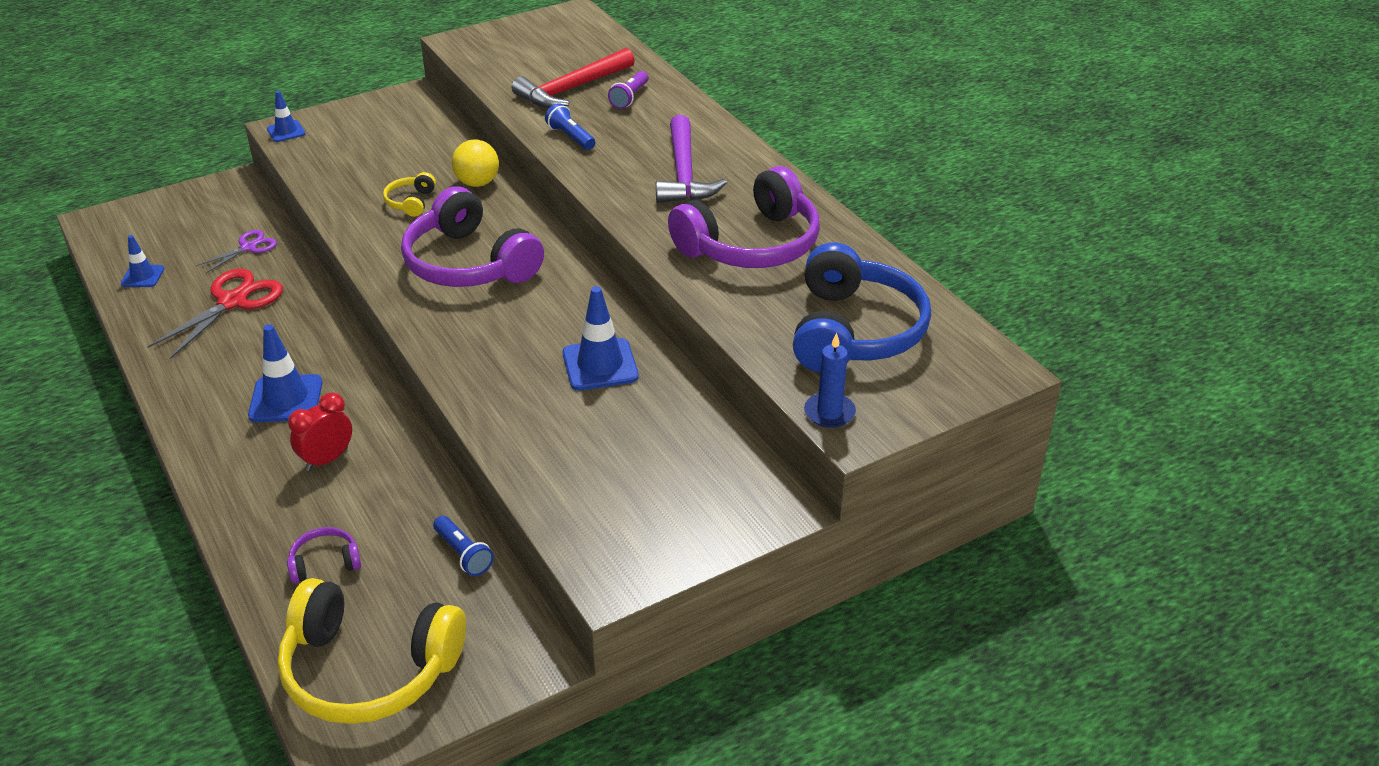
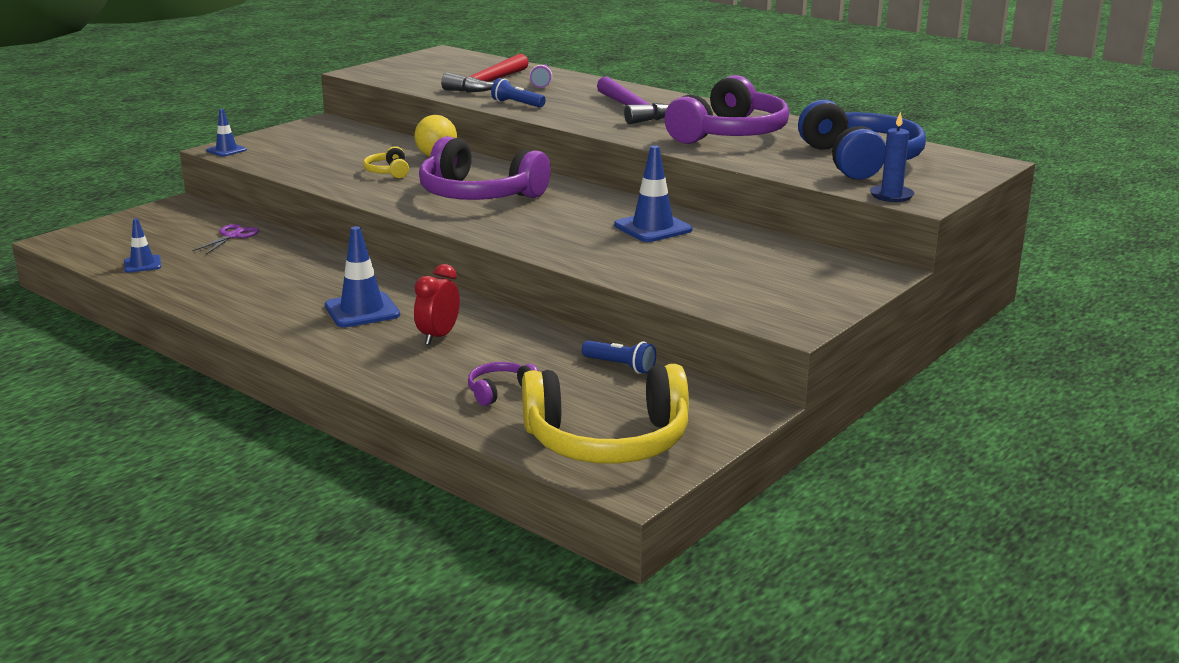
camera: 20 degrees left, 15 degrees down
(232, 302) = (250, 266): red scissors -> none

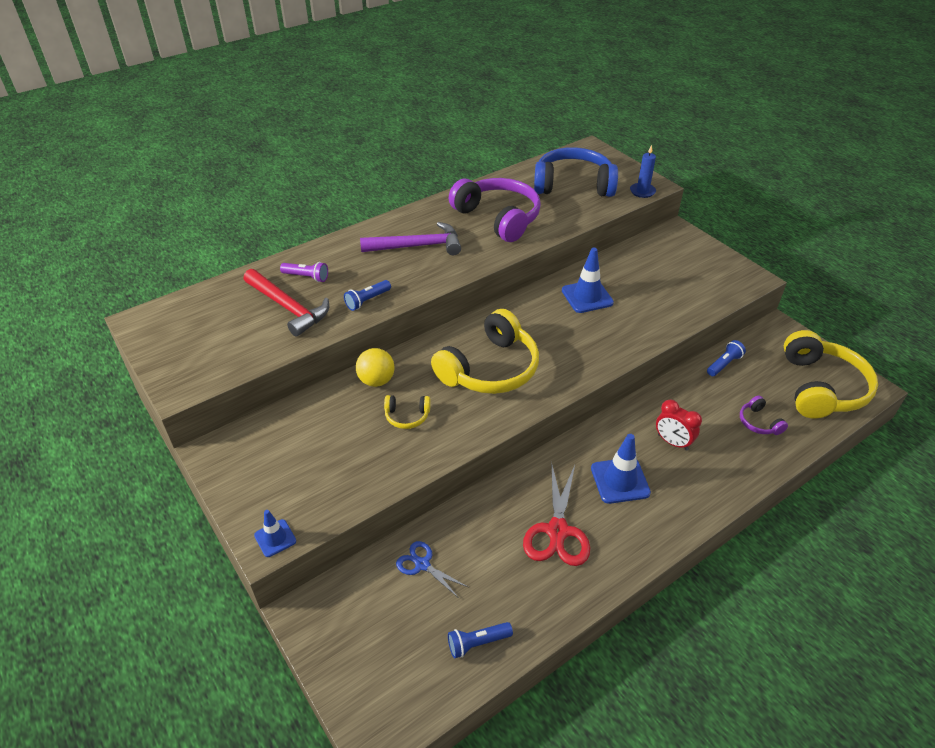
camera: 75 degrees left, 20 degrees up
(142, 264) = (477, 643): blue traffic cone -> blue flashlight
(232, 236) = (422, 564): purple scissors -> blue scissors
(280, 285) = (557, 531): none -> red scissors
(478, 195) = (490, 369): purple headphones -> yellow headphones

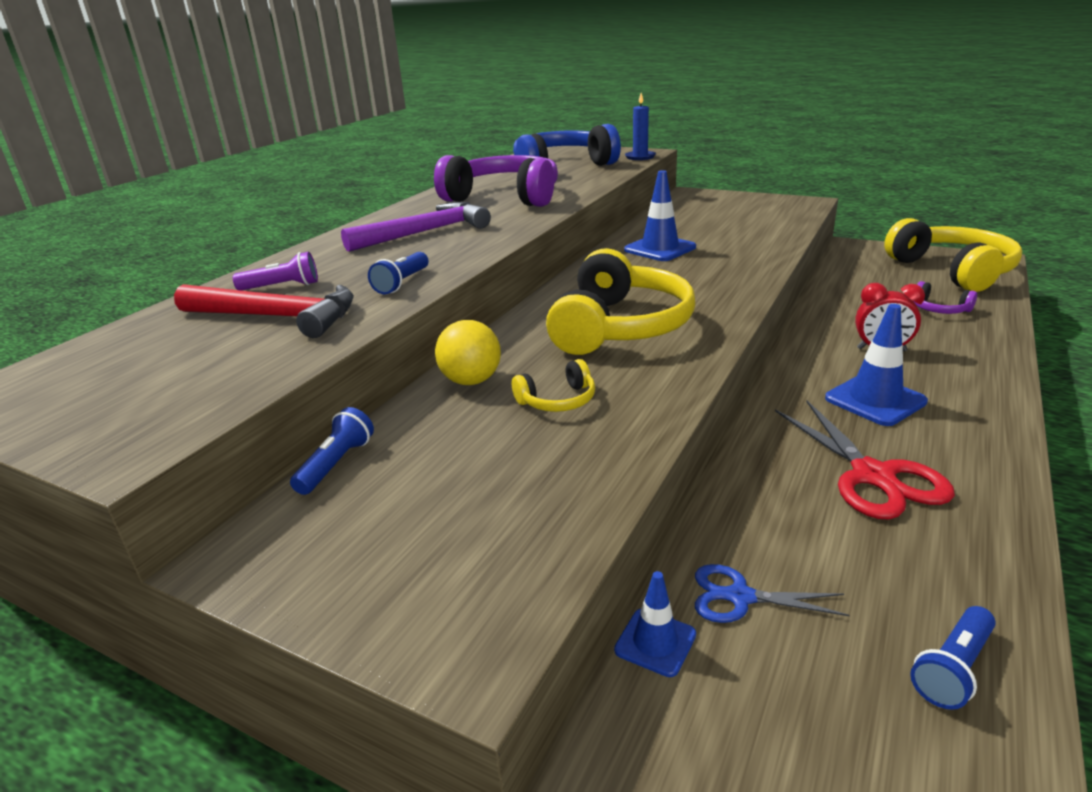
camera: 25 degrees left, 15 degrees down
(275, 538) = (481, 639): blue traffic cone -> blue traffic cone (655, 642)
(724, 364) = (842, 281): blue flashlight -> blue flashlight (336, 464)

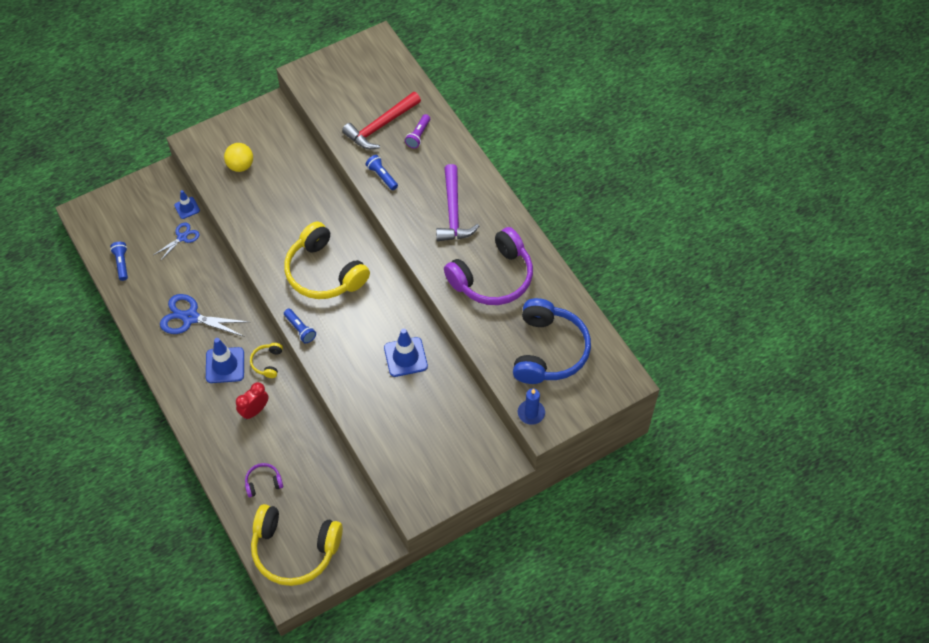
camera: 120 degrees right, 30 degrees up
(336, 464) = (300, 140): blue flashlight -> blue flashlight (300, 329)
(471, 381) = (323, 198): yellow ball -> yellow ball (240, 166)
(558, 400) = (283, 216): yellow headphones -> yellow headphones (267, 362)
(873, 476) = (190, 317): red scissors -> blue scissors

